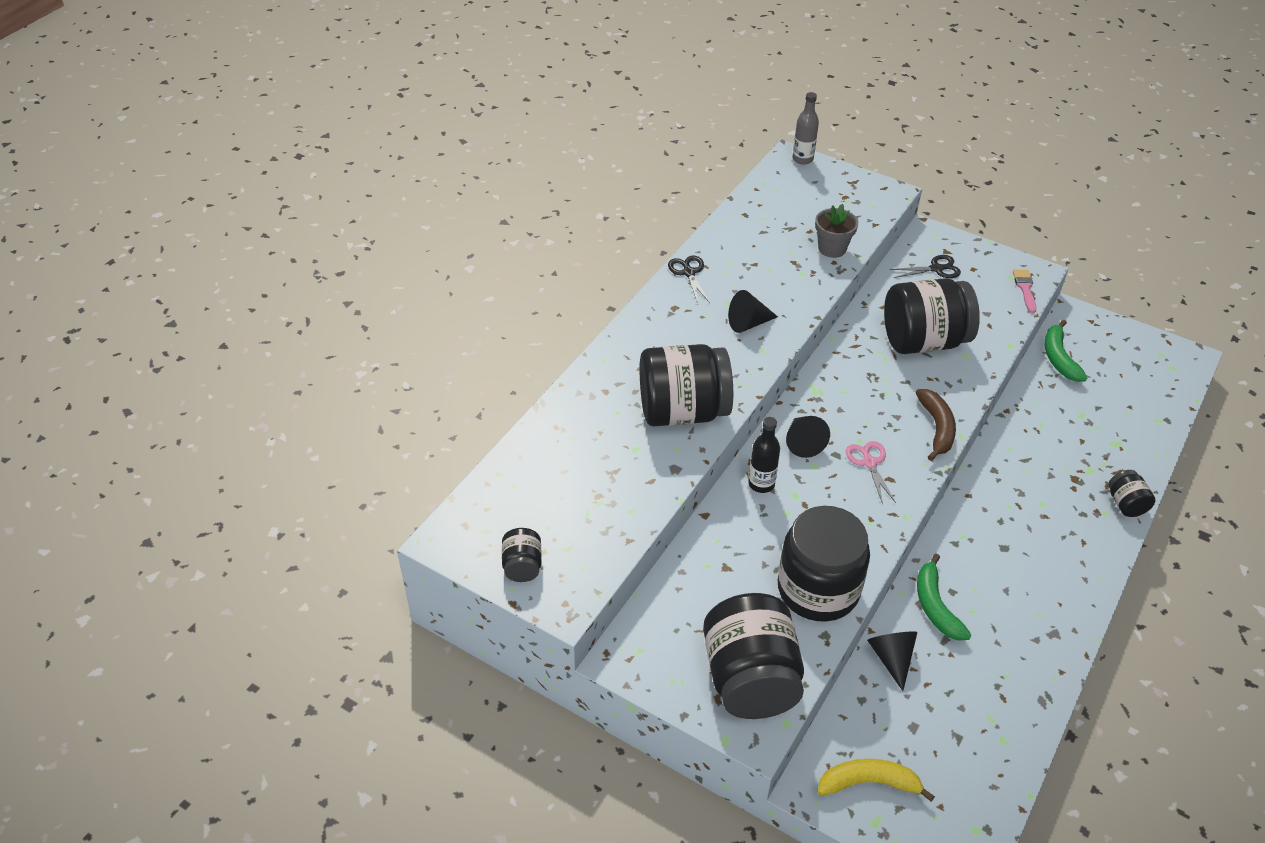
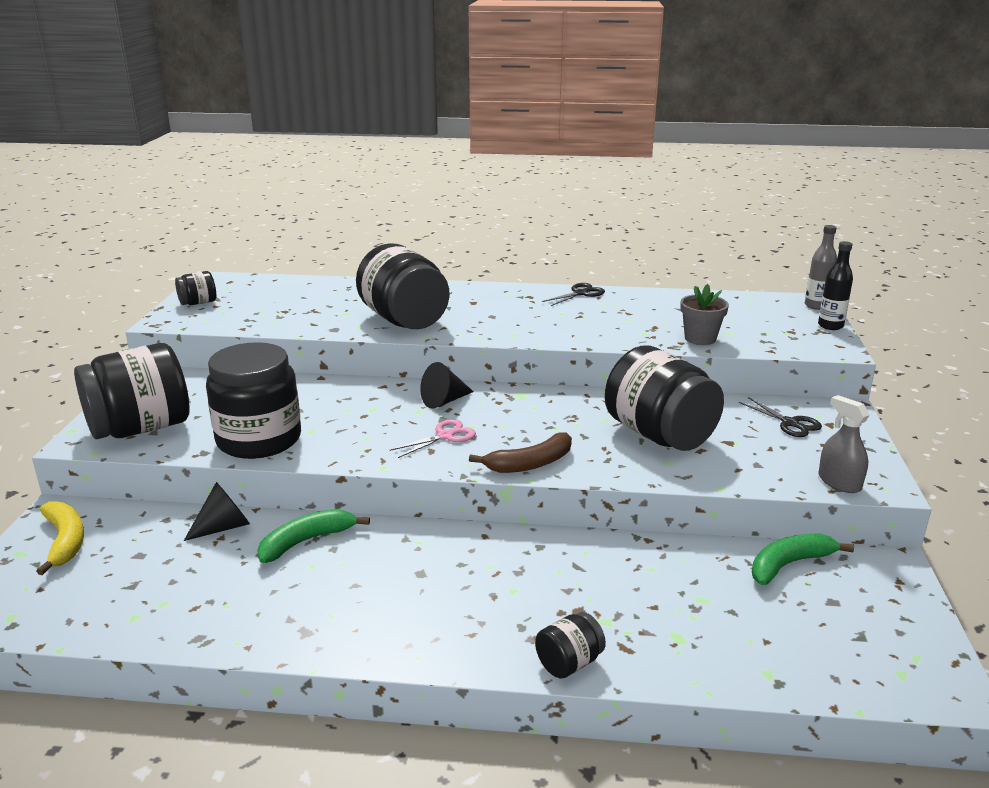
camera: 65 degrees right, 20 degrees down
(748, 323) = (543, 324): black cone -> none
(761, 484) = (375, 392): black bottle -> black bottle (830, 326)
(1025, 288) = (839, 482): pink brush -> grey spray bottle

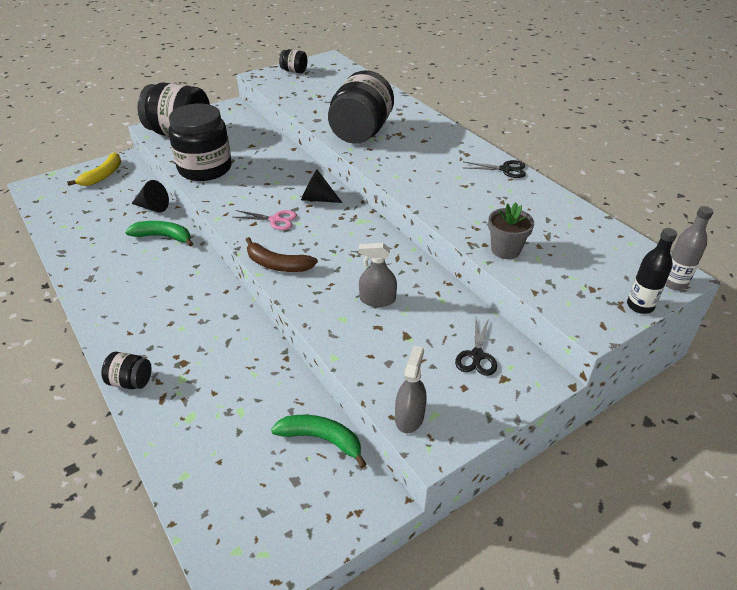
camera: 50 degrees right, 15 degrees up
(659, 435) = (377, 299): black jar -> grey spray bottle

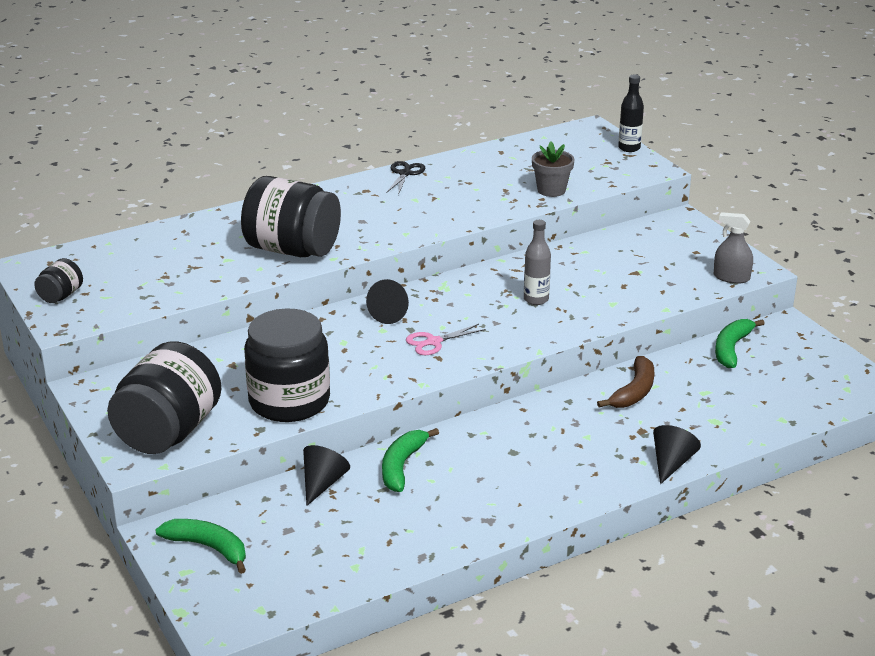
camera: 85 degrees left, 10 degrees down
(103, 175) = (208, 548): yellow banana -> green banana
(131, 381) = (671, 463): black jar -> black cone
(275, 220) = (433, 342): pink scissors -> pink scissors turned 135 degrees counterclockwise
(277, 264) = (523, 340): brown banana -> brown banana (634, 391)
(377, 299) = (584, 284): grey spray bottle -> none
(477, 356) = (659, 242): black scissors -> none
(674, 283) = (600, 130): grey bottle -> grey bottle (536, 299)

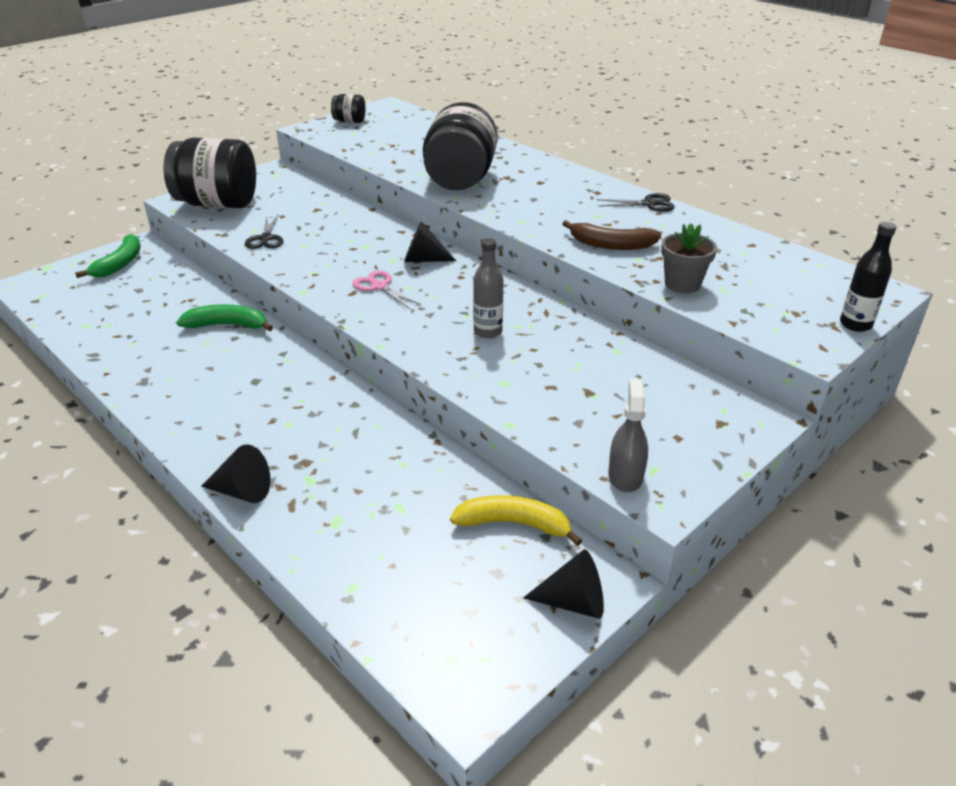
camera: 75 degrees right, 5 degrees up
(289, 401) = (265, 239): black jar -> black scissors
(322, 483) = (201, 293): black cone -> black cone (574, 602)
(634, 391) = (385, 448): brown banana -> brown banana (611, 245)
(731, 349) = (514, 524): green banana -> yellow banana

